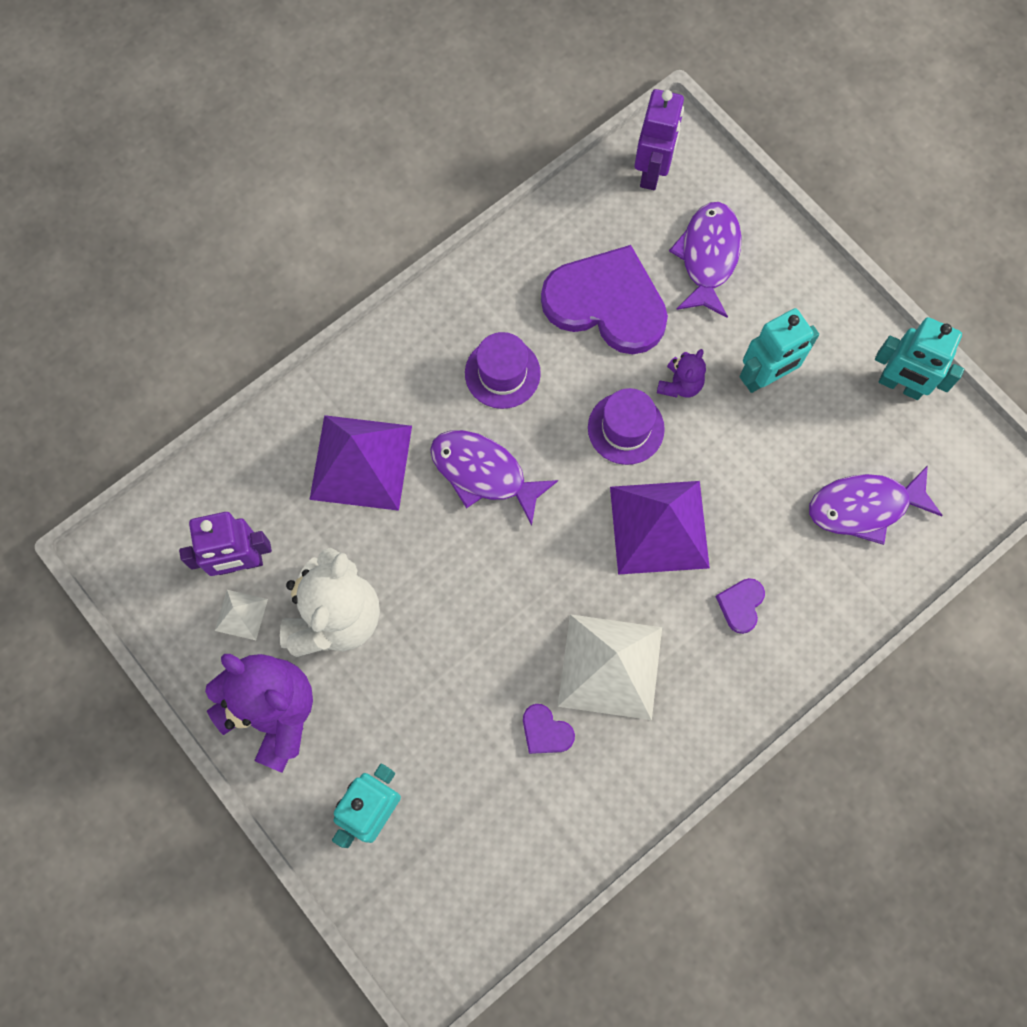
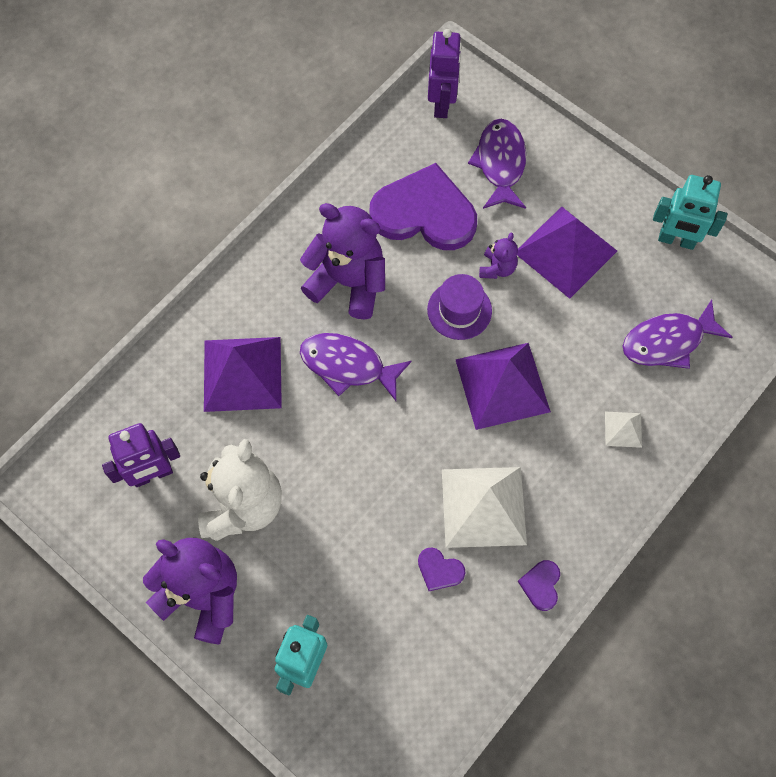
camera: 10 degrees left, 5 degrees down
(241, 614) = (161, 517): white pyramid -> white pyramid (623, 429)
(502, 373) = (348, 282): purple hat -> purple teddy bear
(741, 605) = (582, 437): purple heart -> purple heart (541, 585)
(765, 377) = (565, 251): turquoise robot -> purple pyramid

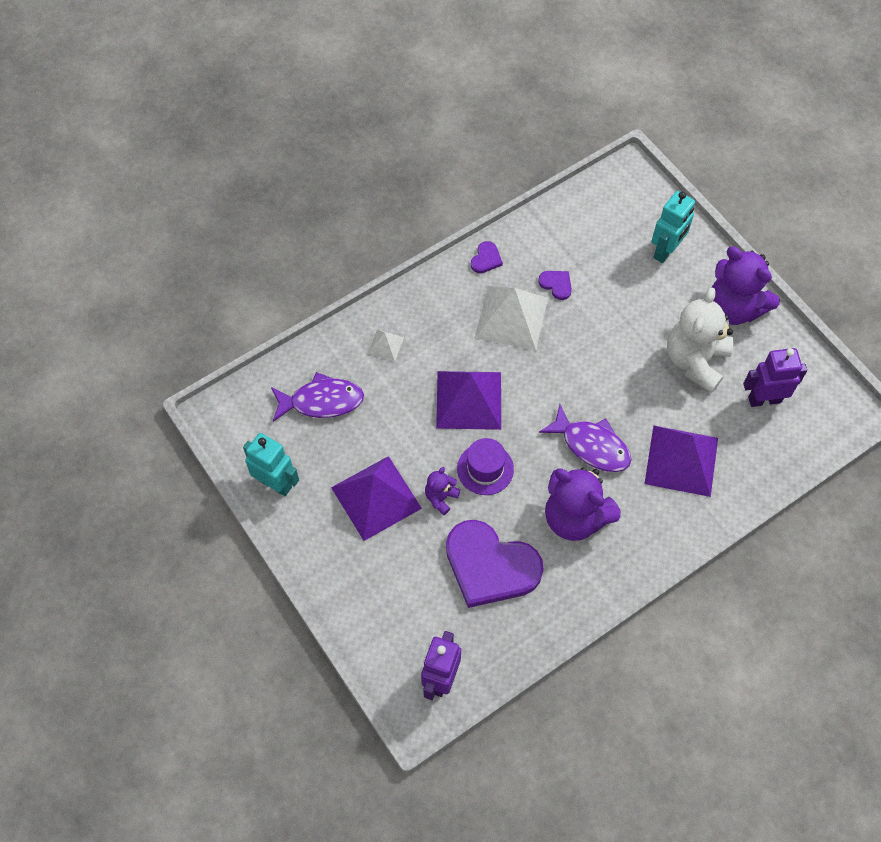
camera: 165 degrees left, 5 degrees down
(500, 163) = (404, 598): purple fish -> none

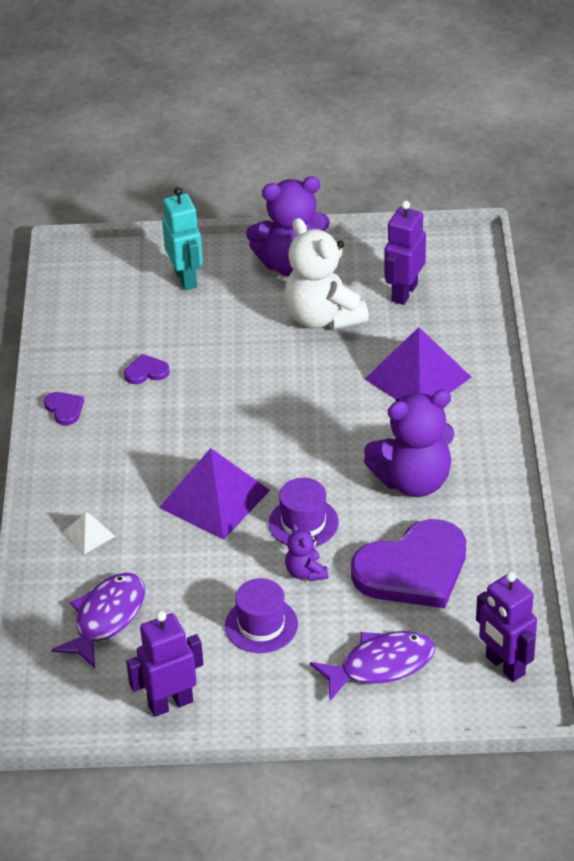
camera: 55 degrees left, 20 degrees down
(275, 483) = (170, 703): turquoise robot -> purple robot
(376, 498) = (261, 625): purple pyramid -> purple hat
(511, 317) = (151, 422): white pyramid -> none
(591, 445) = (347, 432): purple fish -> purple fish (380, 665)

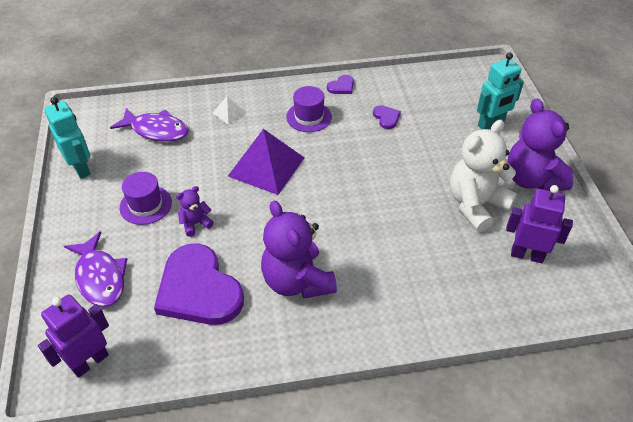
camera: 80 degrees right, 5 degrees up
(170, 703) = (81, 168): purple robot -> turquoise robot
(303, 523) = (245, 217): purple hat -> purple hat (309, 117)
(417, 378) = (421, 274): purple pyramid -> none

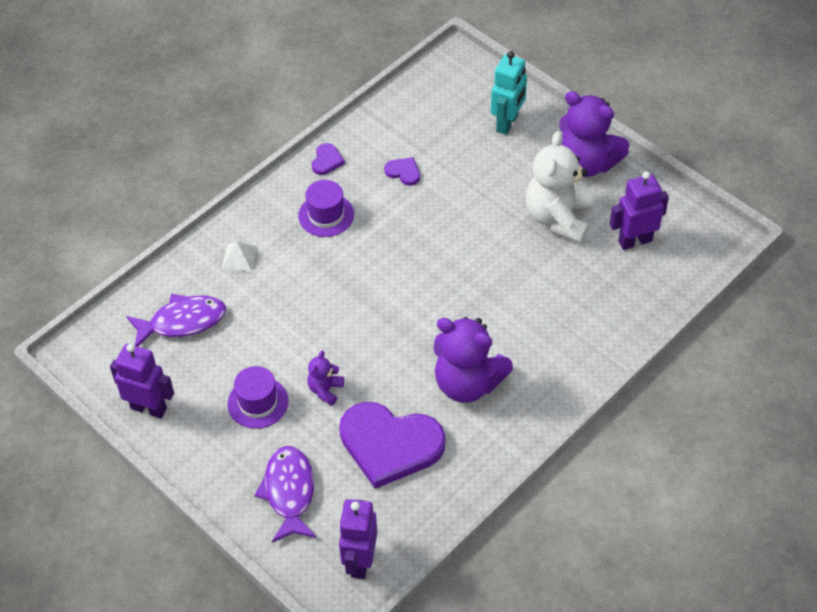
camera: 35 degrees left, 5 degrees up
(81, 168) = (149, 408): turquoise robot -> purple robot
(100, 277) = (289, 492): purple fish -> purple fish turned 120 degrees counterclockwise
(266, 166) = (335, 293): purple pyramid -> none

